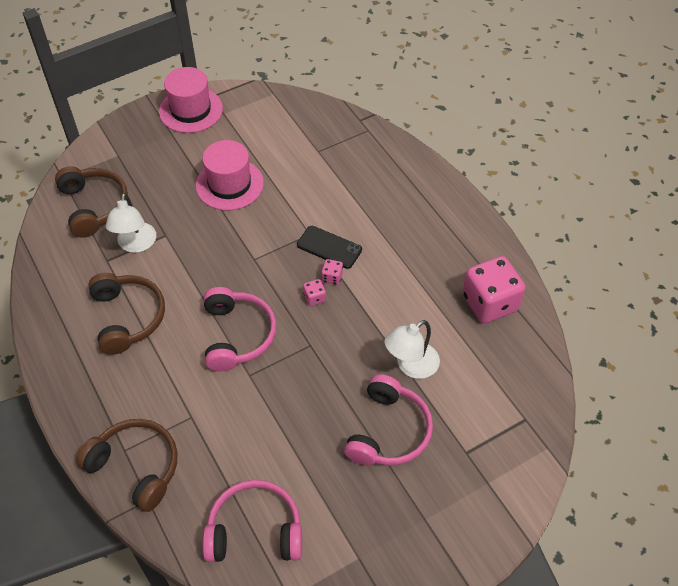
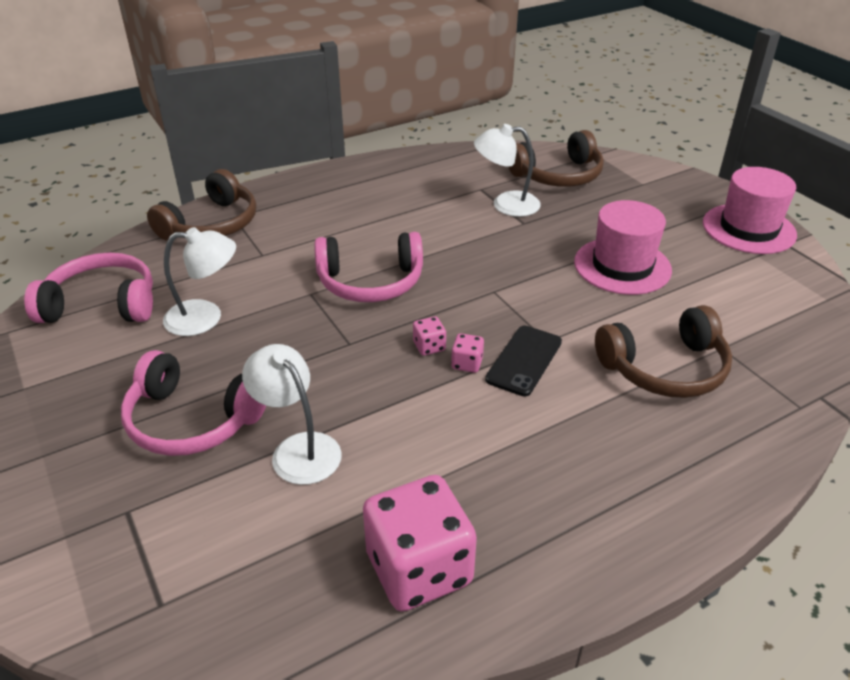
camera: 90 degrees right, 15 degrees down
(128, 317) = (401, 207): brown headphones -> brown headphones (665, 368)
(255, 530) = (102, 304): pink headphones -> pink headphones turned 90 degrees counterclockwise
(276, 445) = (205, 317): none -> white lamp

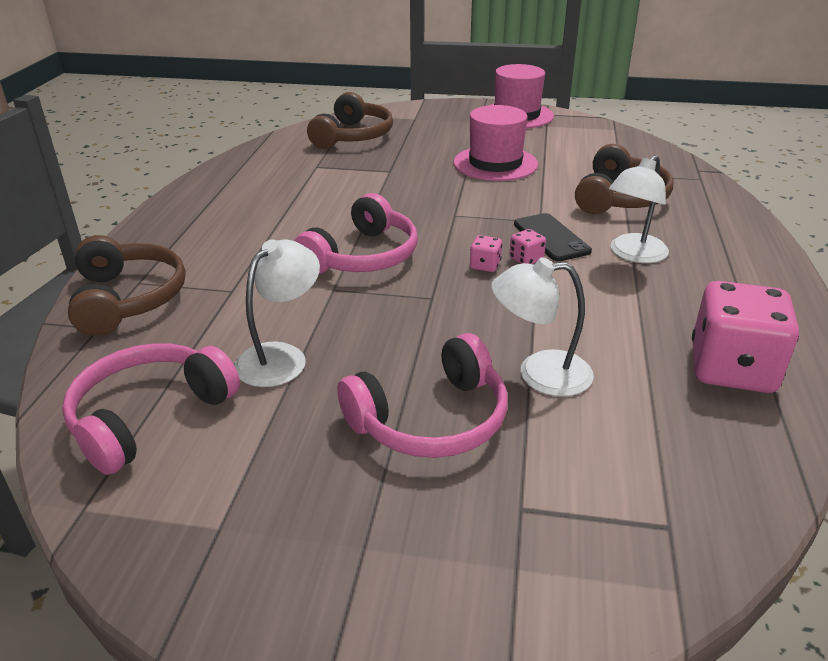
camera: 50 degrees left, 5 degrees down
(506, 204) = (355, 167): white lamp -> white lamp (633, 254)

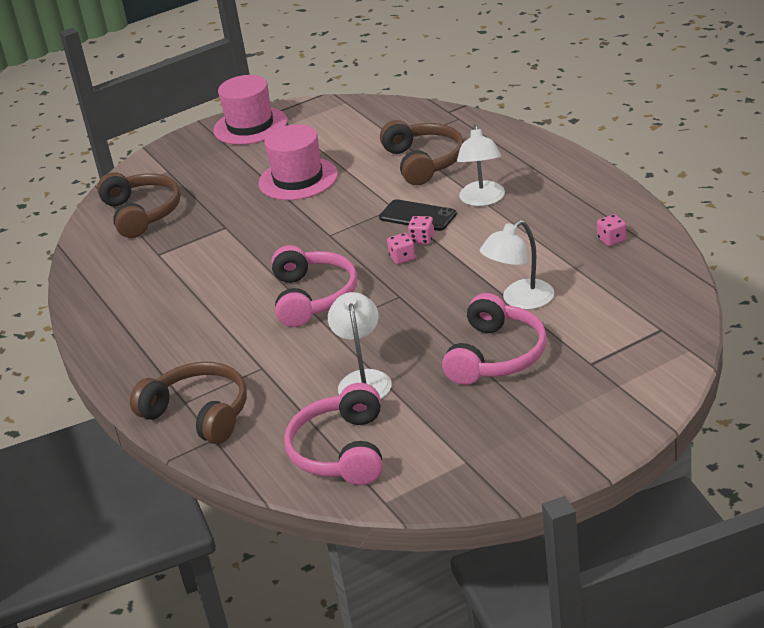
camera: 35 degrees left, 0 degrees up
(732, 369) = (612, 240): pink dice -> pink dice, size x0.42

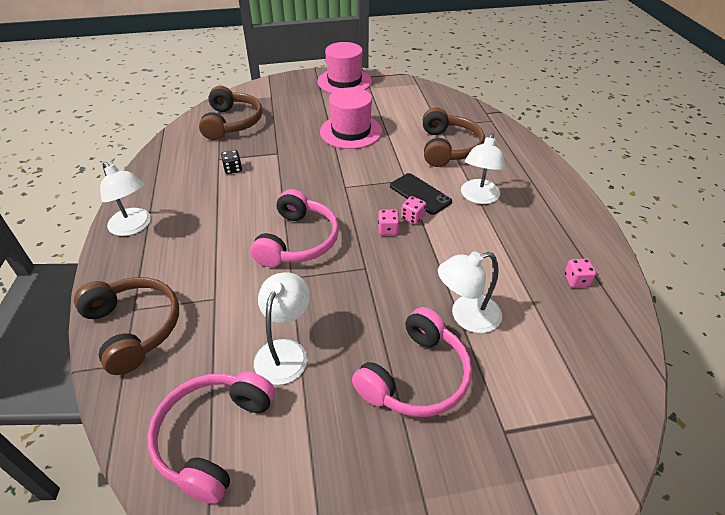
camera: 15 degrees right, 10 degrees up
(118, 343) = (134, 227): none -> white lamp
(185, 258) = (233, 169): none -> black dice

